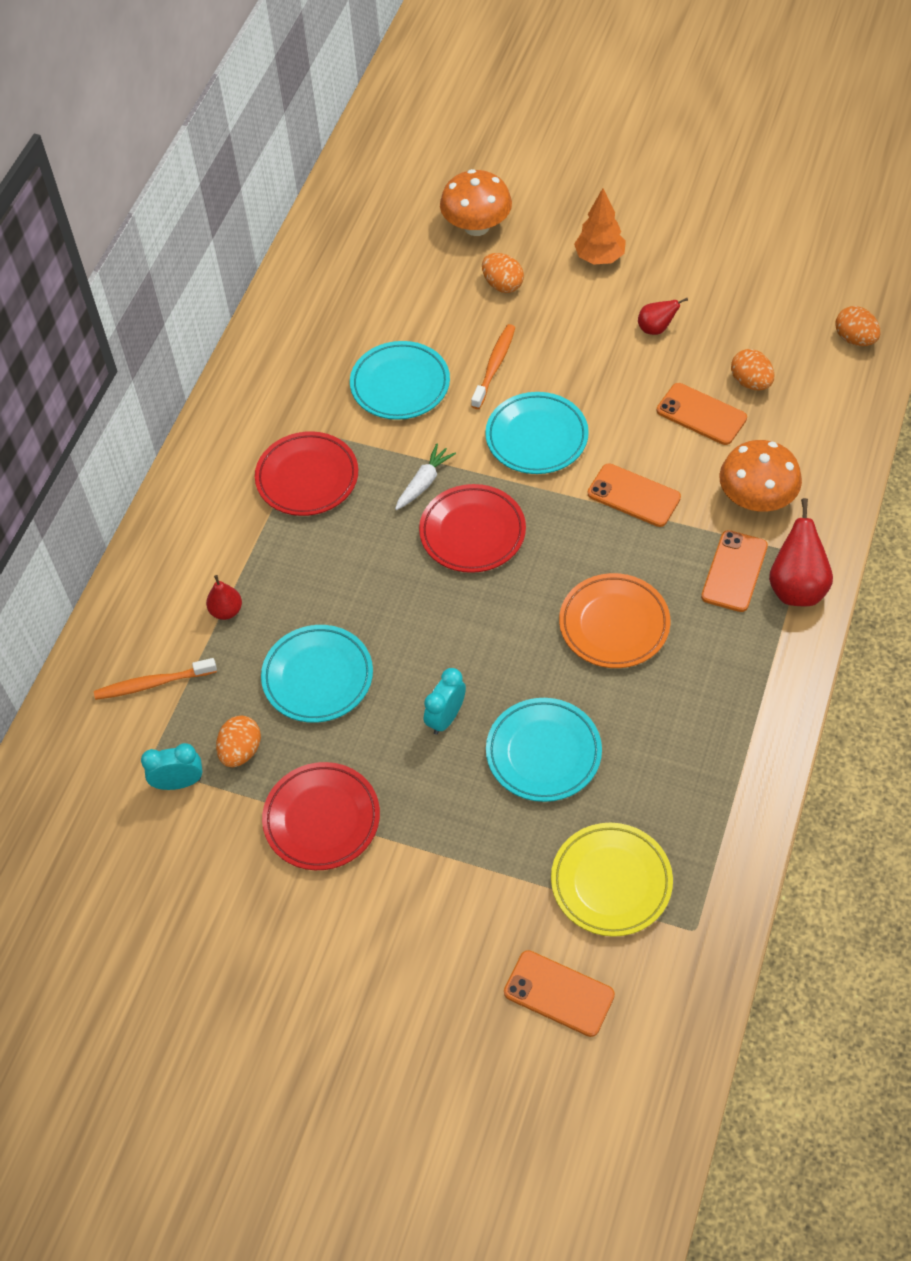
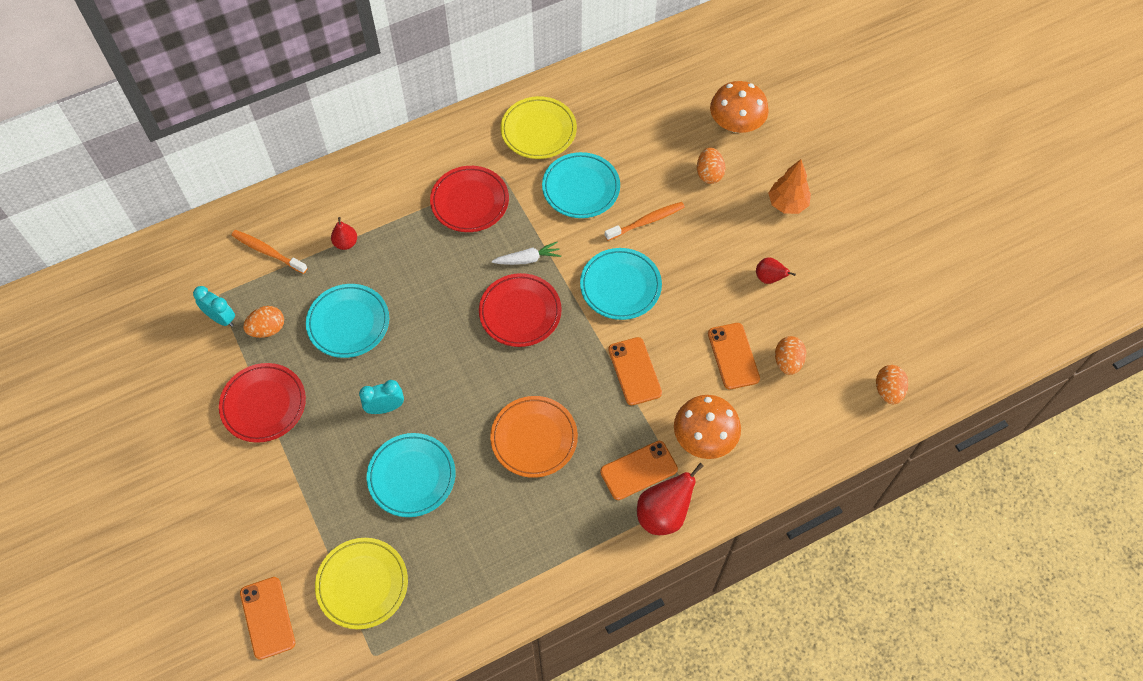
camera: 40 degrees right, 5 degrees up
(299, 367) = (538, 131): none -> yellow plate

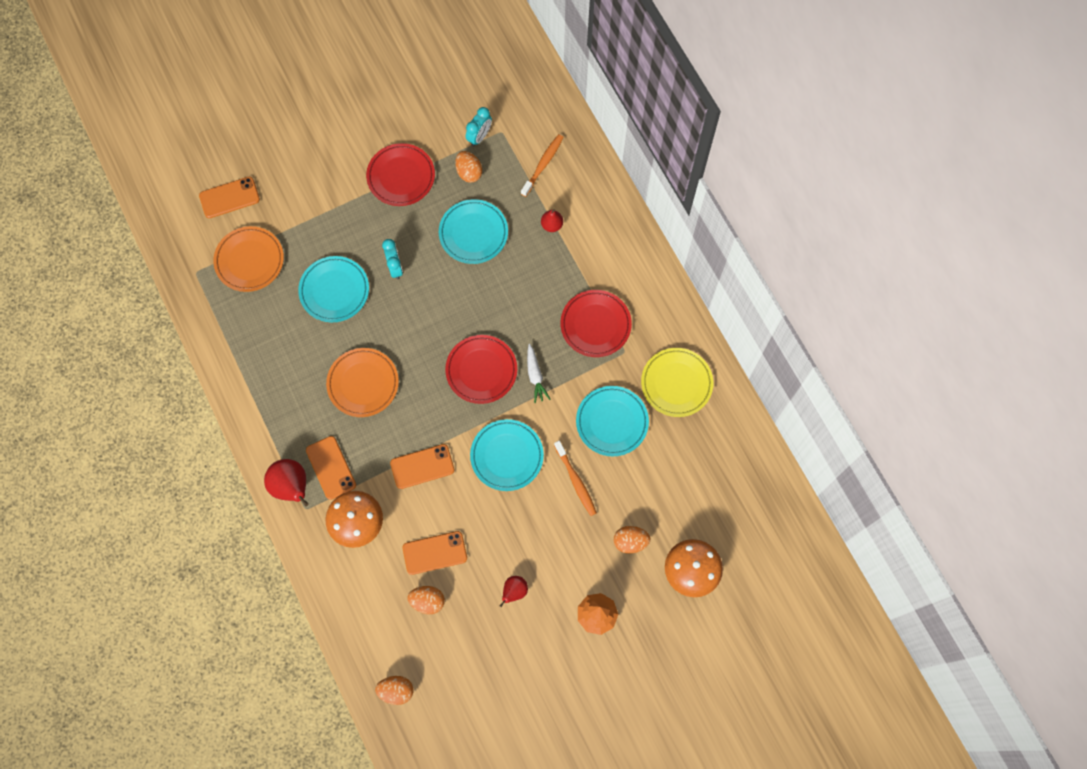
camera: 90 degrees right, 10 degrees up
(362, 584) = (249, 261): yellow plate -> orange plate

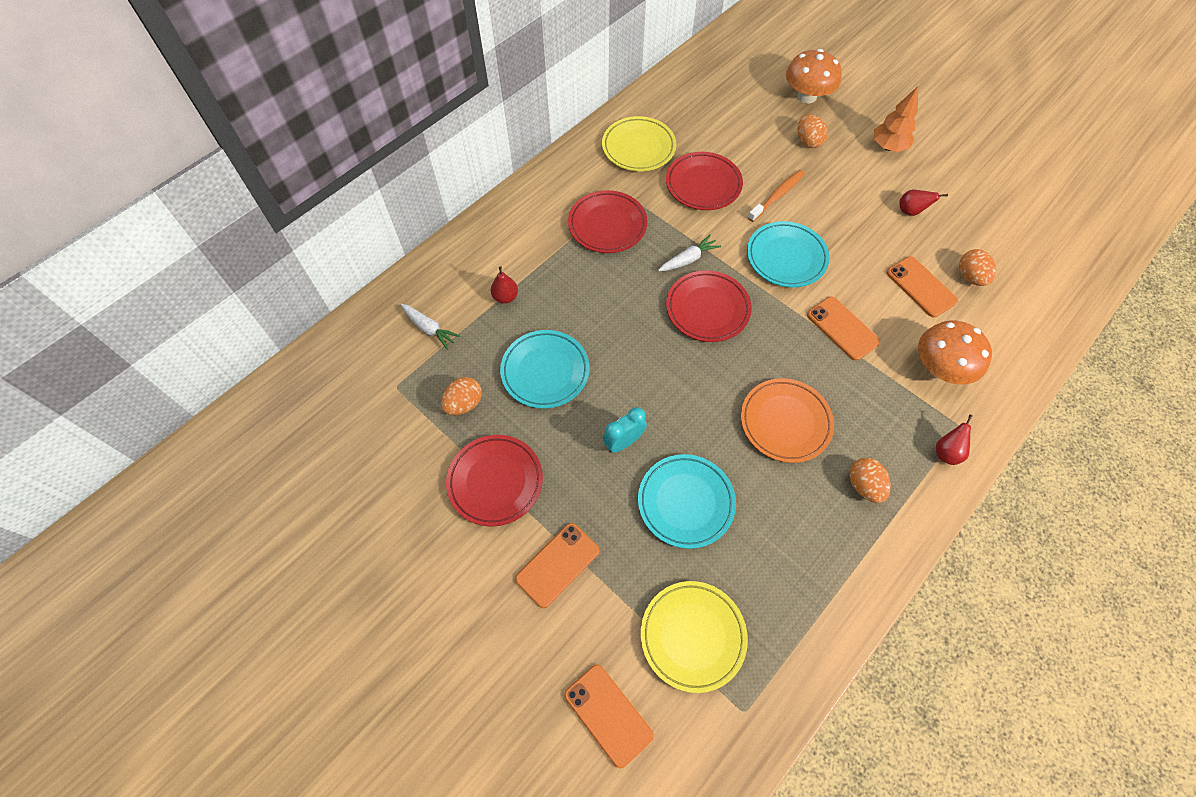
camera: 110 degrees left, 10 degrees down
(249, 261) = (692, 636): orange plate -> yellow plate
(292, 487) = (946, 452): red pear -> red pear, size x0.58
(331, 467) = (899, 419): orange phone -> orange phone (557, 565)
(396, 691) = (1068, 274): orange egg -> orange egg (864, 486)
(479, 136) = (409, 409): turquoise clock -> none
(543, 164) = (429, 329): orange toothbrush -> white carrot
(612, 422) = (703, 184): turquoise plate -> red plate

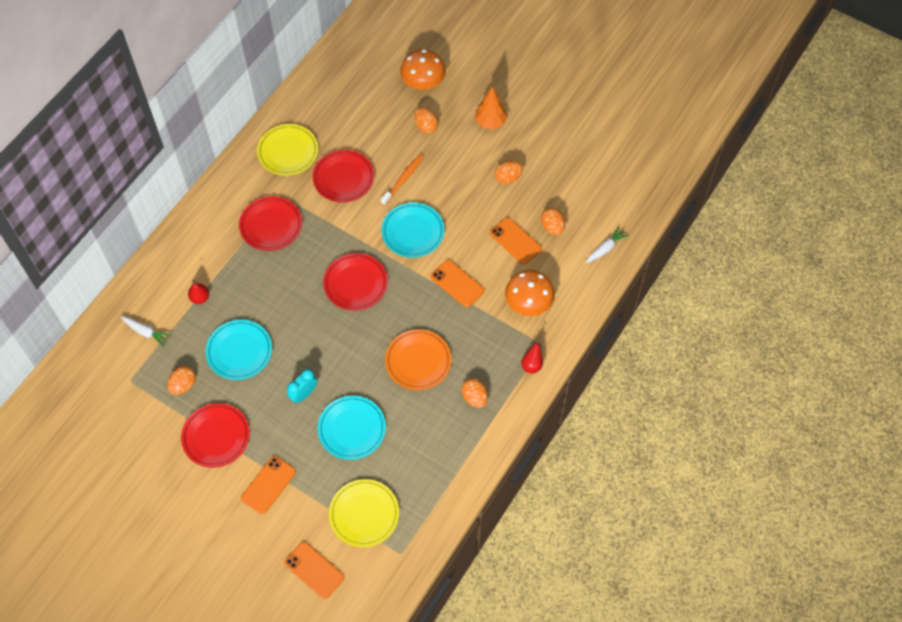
camera: 10 degrees left, 0 degrees up
(688, 259) = (337, 245): white carrot -> white carrot (605, 248)
(911, 211) = (508, 178): red pear -> orange egg

